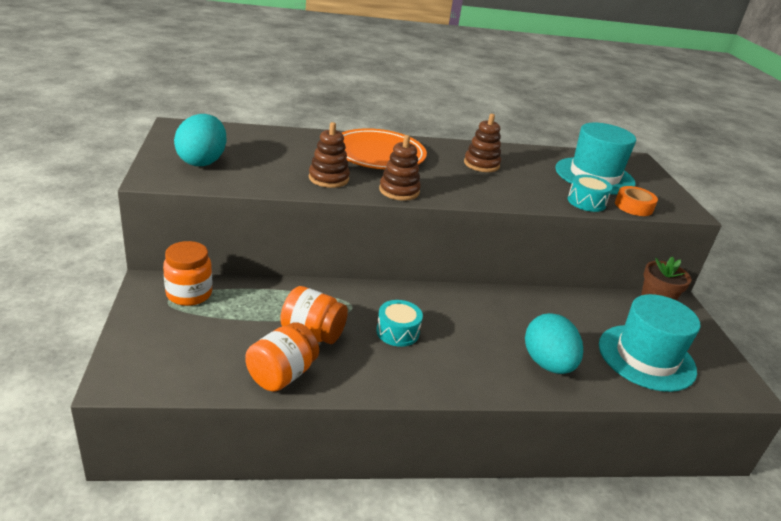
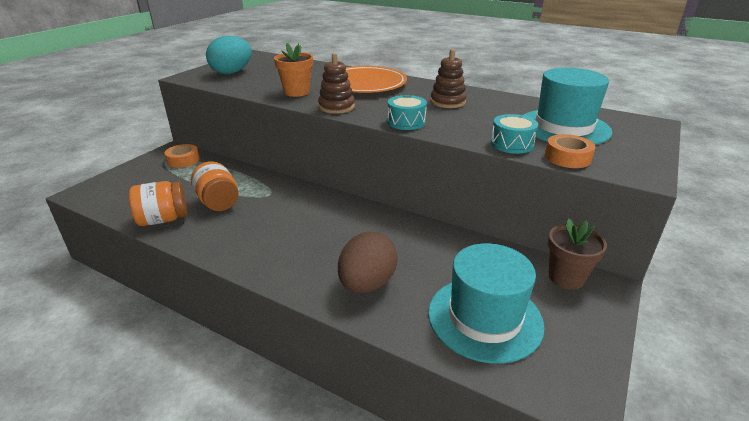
camera: 40 degrees right, 0 degrees up
(189, 294) = (183, 160): orange jar -> orange tape
(328, 178) = (296, 92): brown stacking toy -> orange flower pot
(397, 332) = (276, 219): turquoise drum -> turquoise drum (406, 122)
(547, 364) = (367, 284): turquoise egg -> brown egg

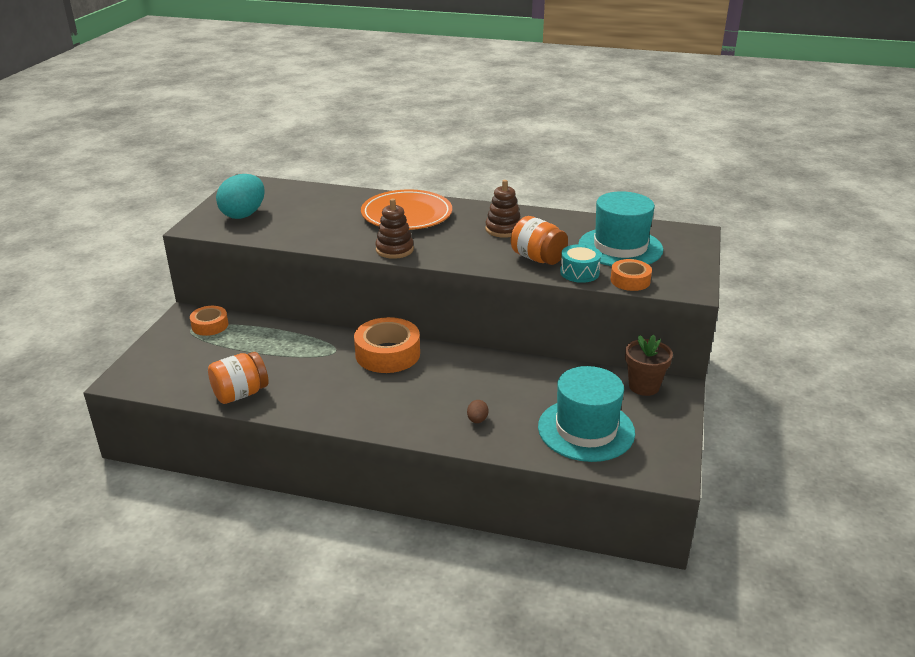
camera: 15 degrees left, 0 degrees up
(218, 202) = (286, 367): orange jar -> orange jar (538, 258)
(296, 92) = (339, 235): orange flower pot -> none
(313, 204) = (387, 354): none -> orange tape
(367, 284) = (477, 420): brown egg -> brown egg, size x0.43
(406, 122) = (474, 260): turquoise drum -> none

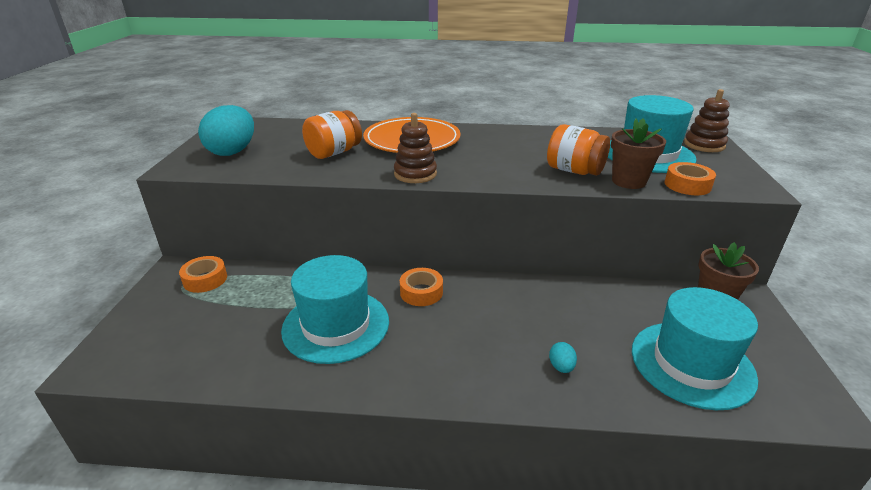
camera: 10 degrees left, 0 degrees up
(240, 394) = (254, 367): orange jar -> orange jar (334, 153)
(309, 371) = (336, 325): none -> turquoise hat
(387, 354) = (421, 292): orange tape -> orange tape, size x0.58
(477, 420) = (561, 367): brown egg -> turquoise egg
(503, 229) = (519, 146): brown stacking toy -> brown stacking toy (704, 145)
(579, 272) = (628, 181): turquoise drum -> brown flower pot

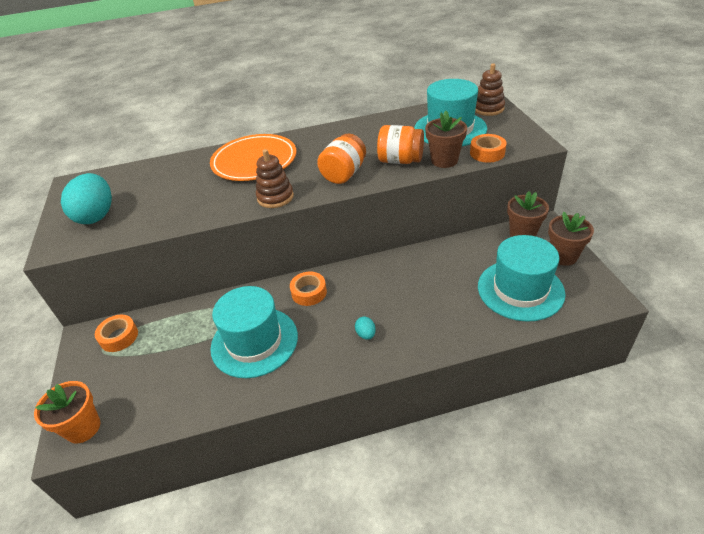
camera: 15 degrees left, 10 degrees up
(115, 357) = (83, 428): none -> orange flower pot
(334, 153) = (192, 193): orange jar -> orange jar (344, 174)
(561, 367) = (435, 321): turquoise egg -> turquoise egg (366, 334)
(767, 340) = (563, 256): none -> brown flower pot

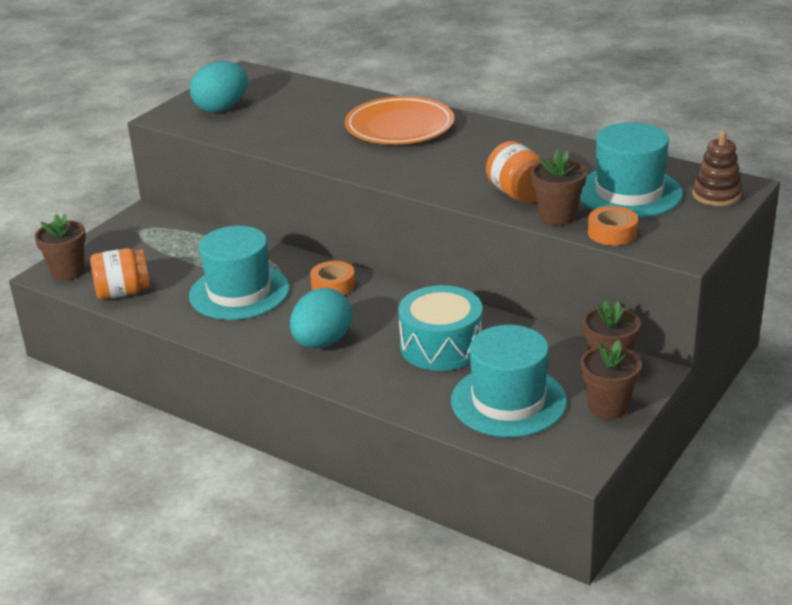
camera: 45 degrees right, 10 degrees down
(83, 428) = (68, 271): orange flower pot -> brown flower pot
(119, 337) = (162, 229): orange tape -> none
(275, 197) = (360, 165): brown stacking toy -> none
(344, 174) = (448, 178): orange jar -> orange jar (123, 292)
(366, 334) = (322, 342): turquoise egg -> turquoise egg, size x2.34
(433, 284) = (441, 346): none -> turquoise drum

